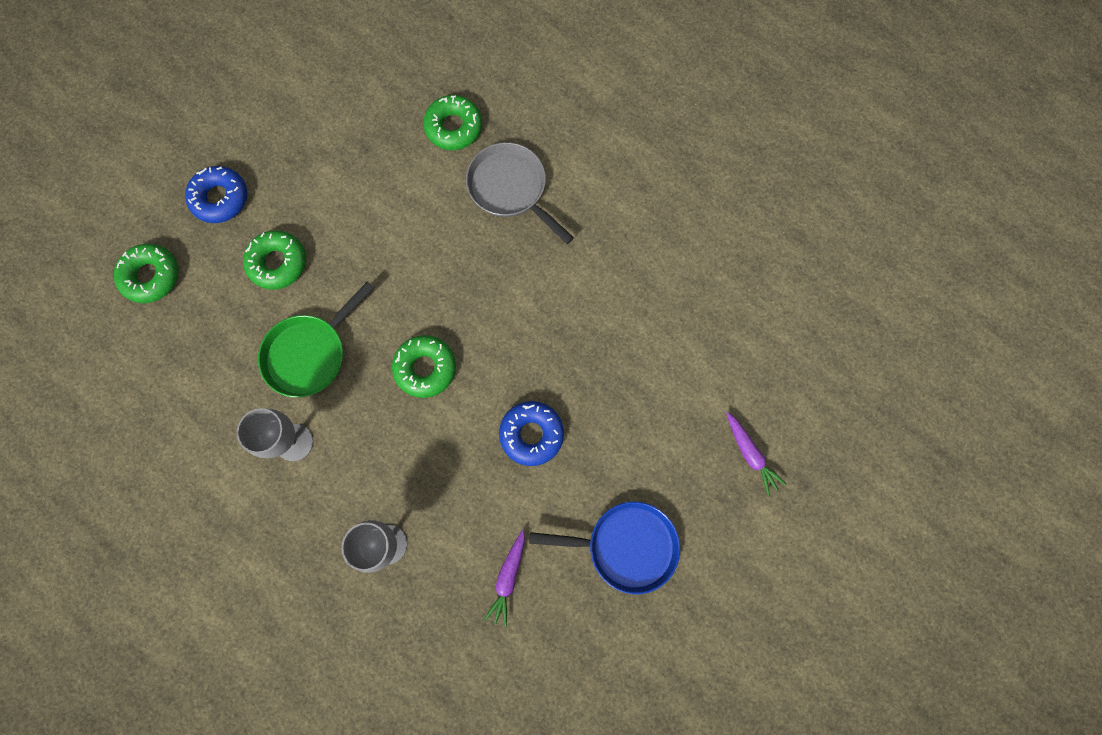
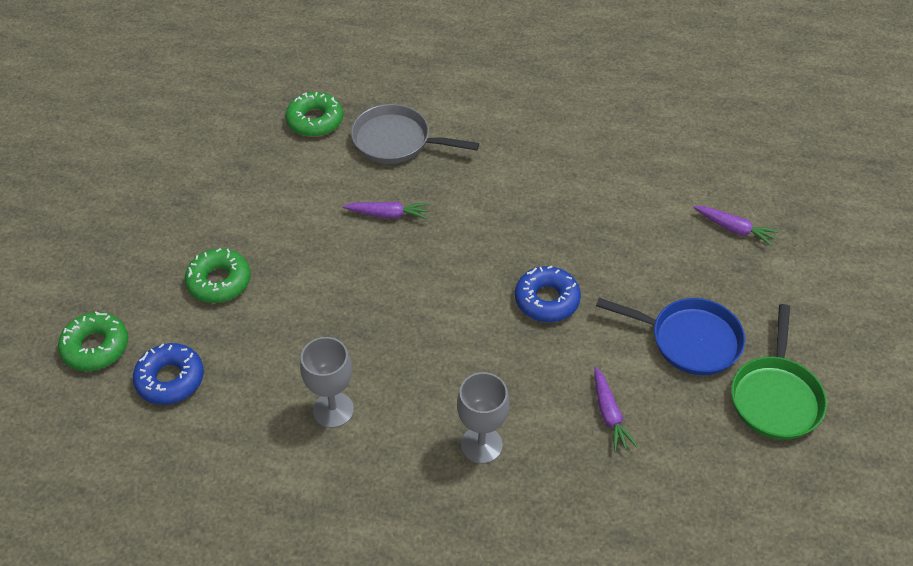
camera: 30 degrees left, 25 degrees down
(220, 198) = (128, 258): blue donut -> blue donut (170, 379)
(310, 354) = (299, 335): green pan -> green pan (775, 397)
(425, 368) = (416, 296): green donut -> none
(454, 268) = (388, 214): none -> purple carrot
(626, 546) = (689, 340): blue pan -> blue pan turned 45 degrees clockwise

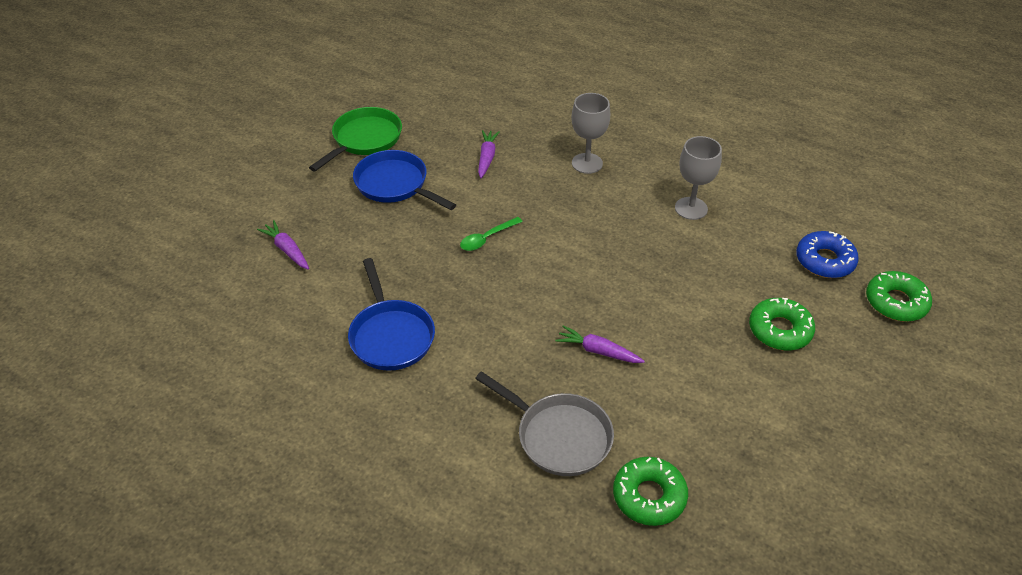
camera: 160 degrees left, 5 degrees down
(547, 300) = (487, 238): blue donut -> green spoon
(576, 178) = (391, 335): none -> blue pan

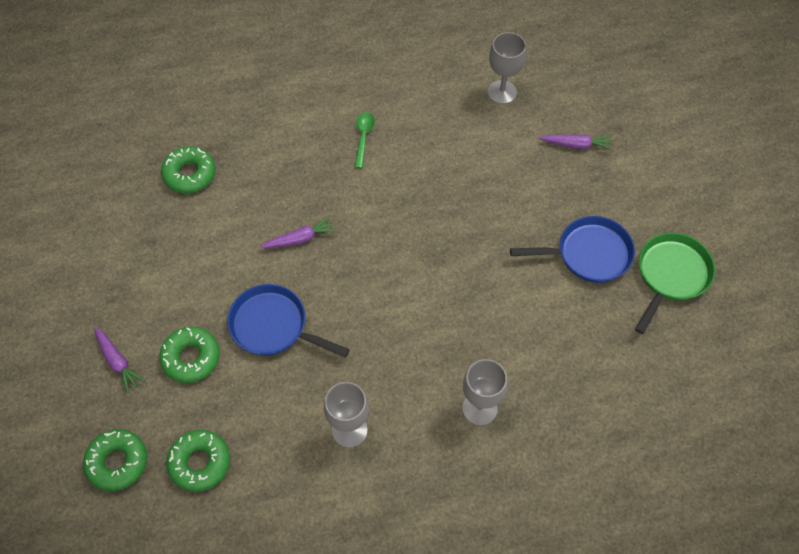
camera: 135 degrees right, 15 degrees up
(271, 334) = (502, 92): none -> grey goblet
(364, 139) = (671, 275): green pan -> green pan turned 135 degrees counterclockwise
(391, 335) = (435, 146): blue pan -> blue pan (273, 326)
(487, 158) = (561, 341): purple carrot -> purple carrot (118, 362)
(487, 238) = (466, 264): green spoon -> green spoon (363, 137)
(559, 436) = (270, 167): grey pan -> none
(825, 261) = (200, 463): blue donut -> green donut

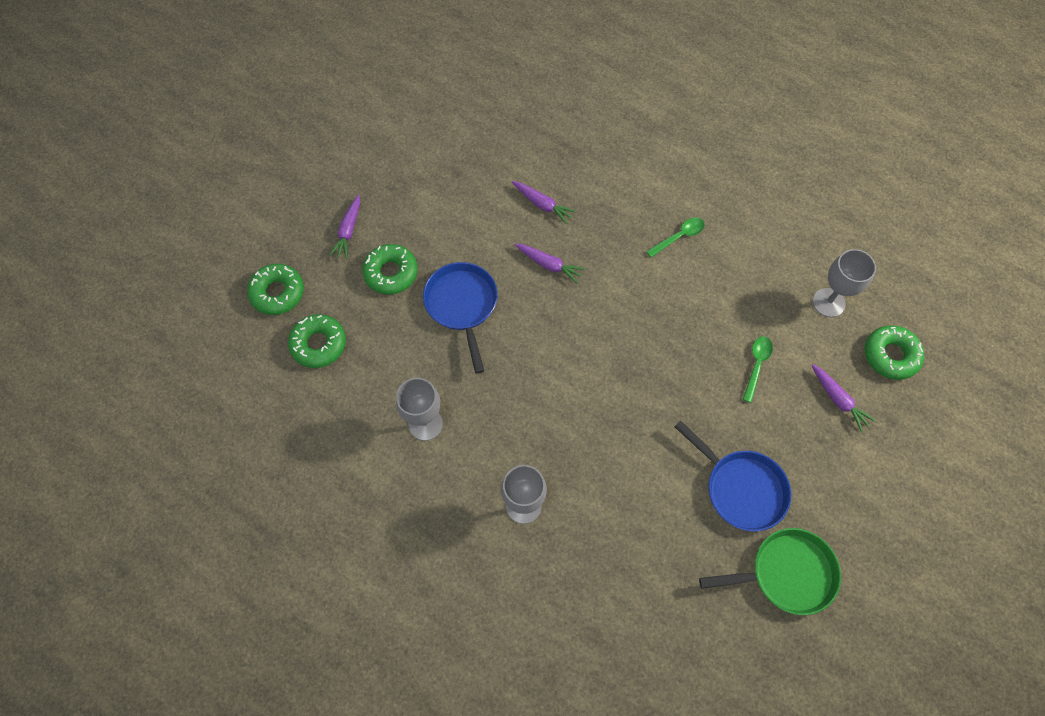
camera: 50 degrees right, 5 degrees up
(189, 174) = (532, 151): green donut -> green donut (890, 355)
(244, 203) = (542, 205): none -> purple carrot
(508, 171) = (756, 365): none -> green spoon

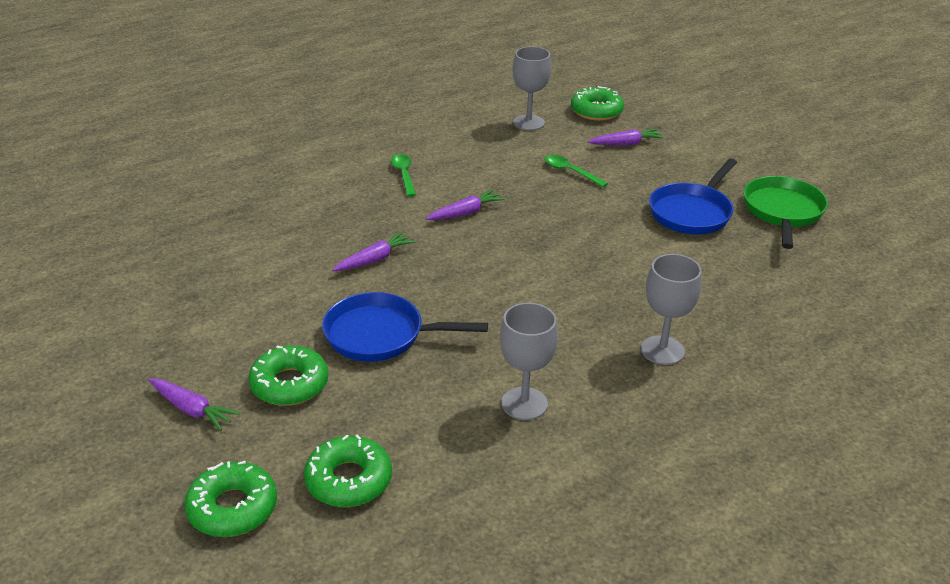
camera: 70 degrees left, 30 degrees down
(542, 205) = (294, 245): purple carrot -> purple carrot (465, 213)
(741, 488) = (692, 212): blue pan -> blue pan turned 150 degrees clockwise

